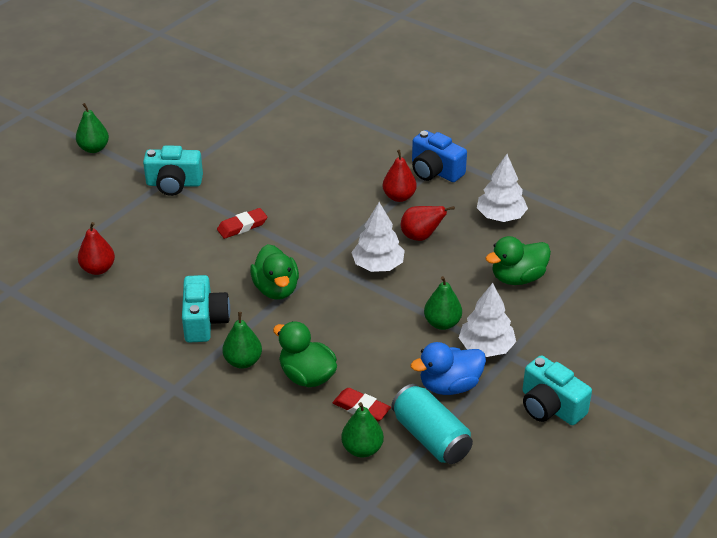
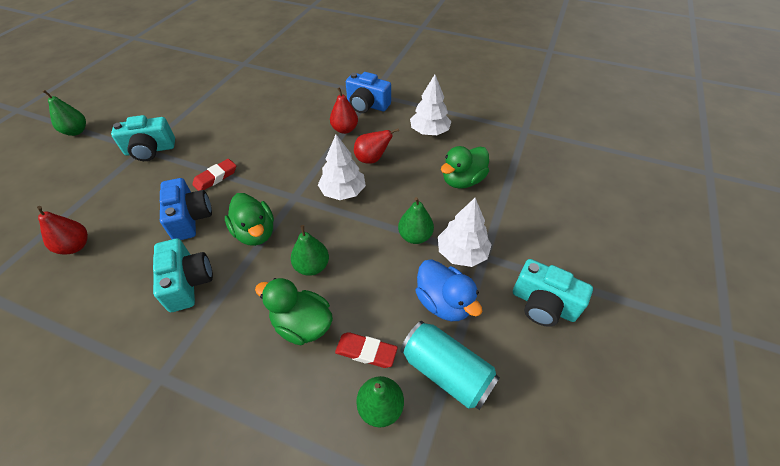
camera: 15 degrees left, 10 degrees up
(211, 263) = (190, 218): none -> blue camera
(243, 361) = (233, 322): green pear -> green pear (312, 266)
(449, 385) = (443, 302): blue duck -> blue duck turned 90 degrees counterclockwise

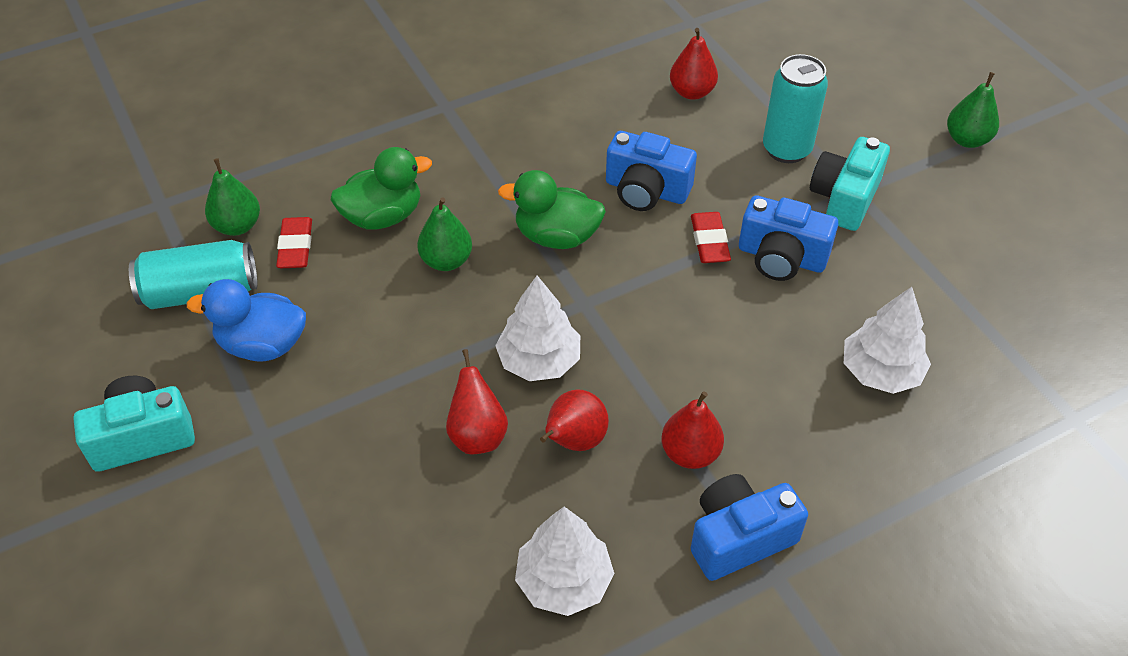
camera: 130 degrees right, 0 degrees up
(118, 183) = (786, 149): none -> turquoise can
(188, 282) = (539, 156): turquoise camera -> none
(210, 152) = (781, 257): none -> blue camera
(366, 351) = (296, 247): red eraser -> red eraser turned 60 degrees counterclockwise
(400, 186) = (477, 435): none -> red pear
(415, 236) = (375, 386): green pear -> none
(462, 180) = (403, 528): green duck -> none
(462, 253) = (295, 416): white tree -> white tree (880, 372)

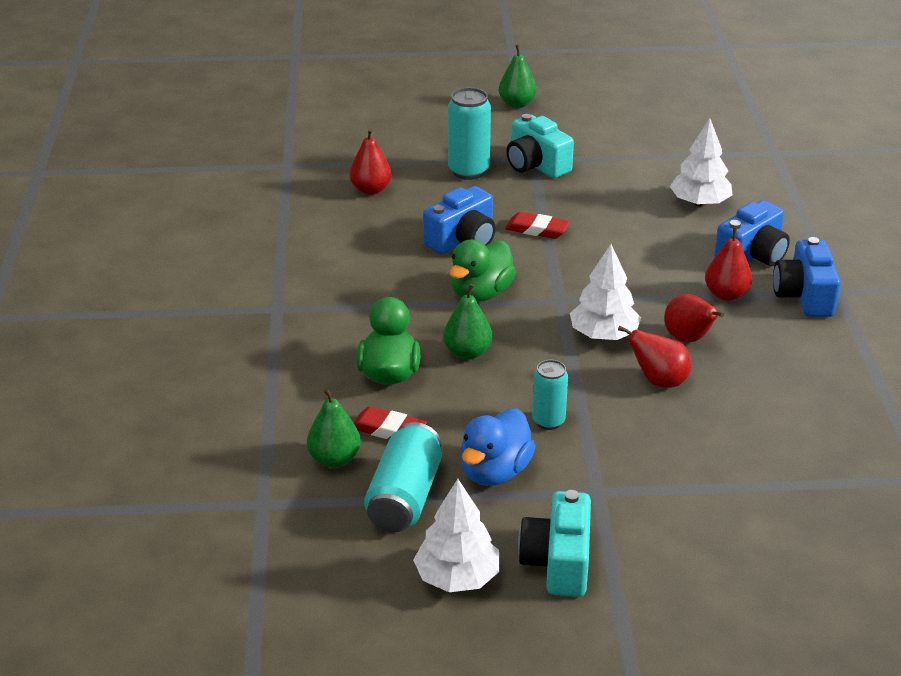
camera: 65 degrees left, 15 degrees down
(362, 361) = (548, 421): none -> turquoise can
(564, 581) = (806, 375): white tree -> white tree (457, 577)
(781, 257) = (574, 206): blue camera -> blue camera (752, 255)

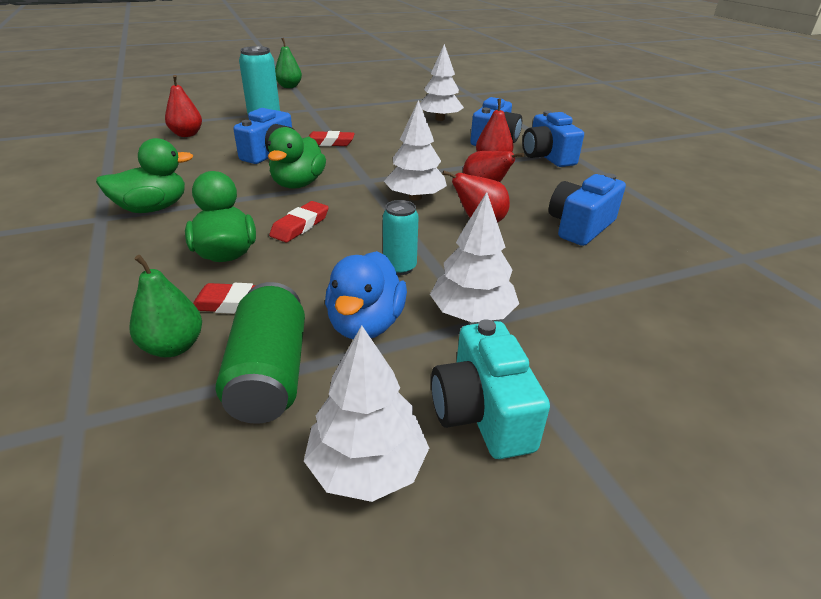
camera: 20 degrees left, 0 degrees up
(326, 304) = (153, 208): none -> green duck
(404, 497) = (269, 373): turquoise can -> green can
(467, 353) = (300, 226): green pear -> red eraser
(536, 165) = (314, 112): turquoise camera -> none
(594, 482) = (472, 314): none -> white tree
(768, 407) = (580, 226): none -> blue camera

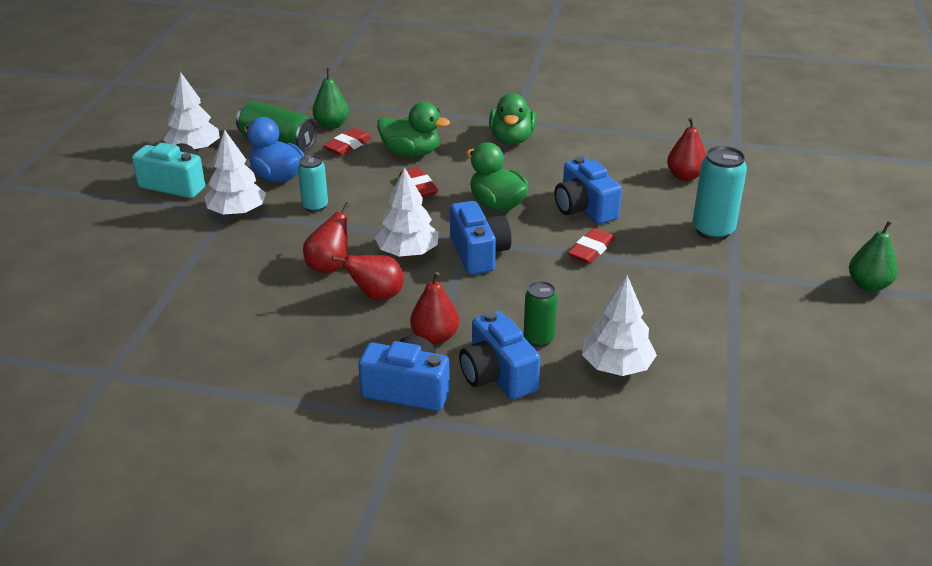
camera: 125 degrees right, 0 degrees up
(447, 138) = (538, 339): none -> green can
(580, 226) = (258, 314): blue camera -> blue camera (478, 253)

